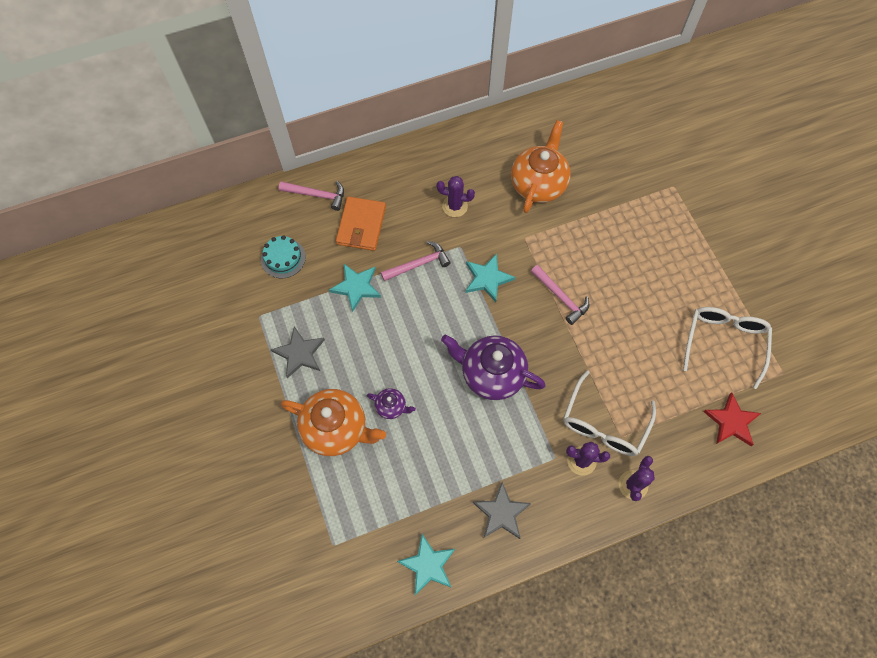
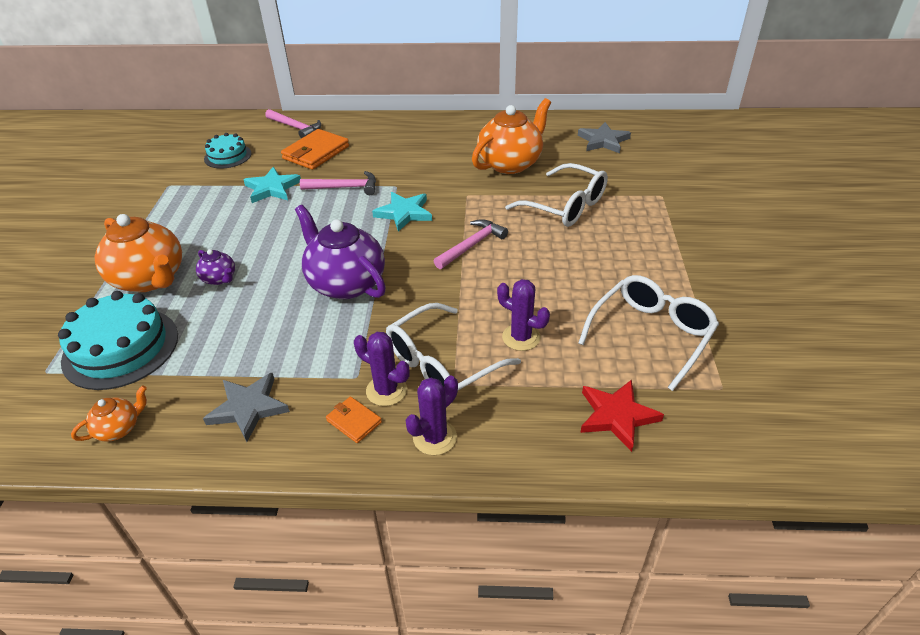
camera: 25 degrees right, 25 degrees down
(299, 353) = (175, 217): grey star -> grey star (603, 141)
(371, 501) = (121, 348): none -> turquoise cake
(428, 565) = (119, 428): turquoise star -> orange teapot
(455, 206) = (414, 160): purple cactus -> purple cactus (521, 337)
(561, 297) = (472, 245): pink hammer -> pink hammer turned 120 degrees counterclockwise
(576, 494) = (354, 421): none -> orange wallet
(607, 225) = (565, 206): none -> white glasses

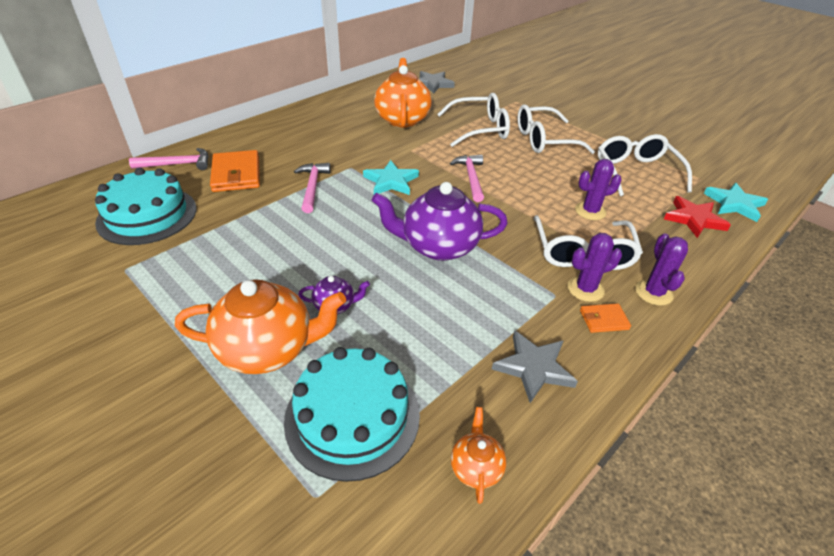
camera: 50 degrees left, 0 degrees up
(227, 156) = (147, 215): turquoise cake -> turquoise cake, size x1.70
(272, 188) = (248, 217): turquoise star -> turquoise star (734, 204)
(345, 188) = (312, 187): pink hammer -> pink hammer turned 45 degrees counterclockwise
(612, 249) = (544, 140): none -> white glasses

